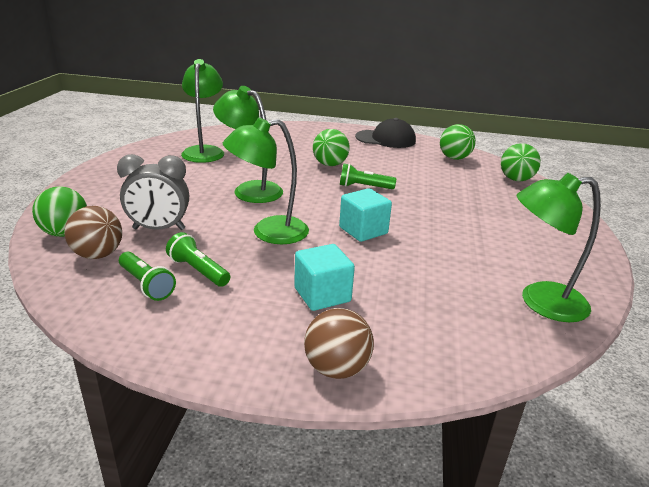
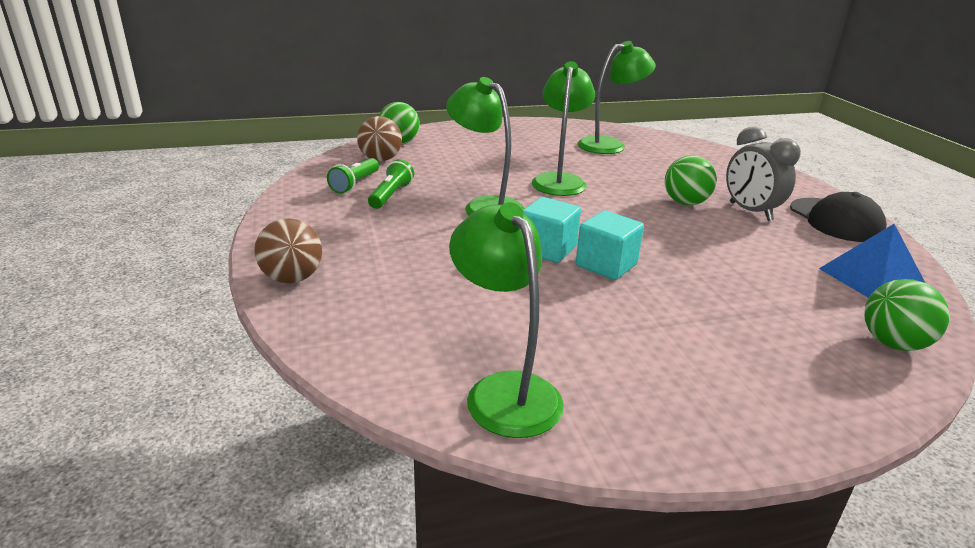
camera: 65 degrees right, 0 degrees up
(159, 229) = (439, 167): grey clock -> grey clock (750, 212)
(322, 295) = (399, 251): turquoise cube -> turquoise cube (606, 265)
(364, 187) = (657, 231): green flashlight -> none
(454, 158) = (872, 279): green ball -> blue pyramid

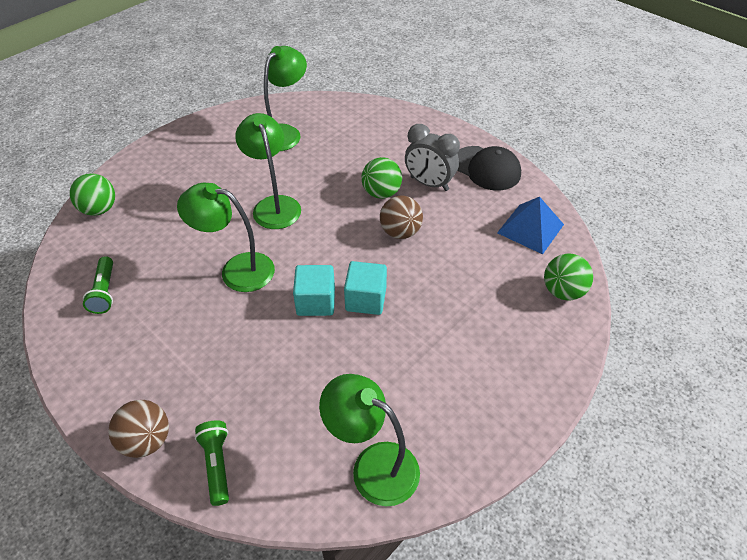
camera: 30 degrees left, 20 degrees up
(380, 160) = (101, 244): brown ball -> brown ball (400, 232)
(391, 195) = (148, 292): green flashlight -> green flashlight (217, 464)

